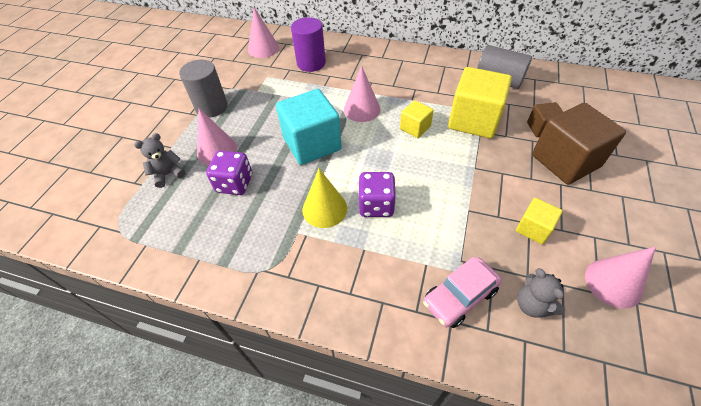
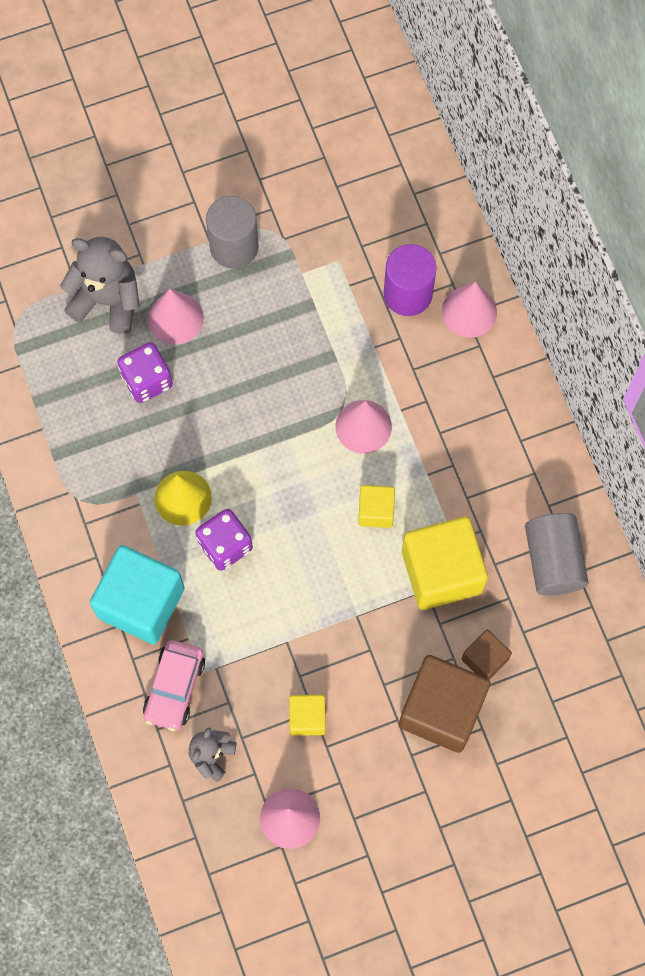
camera: 50 degrees right, 20 degrees up
(168, 174) = (107, 300): grey teddy bear -> grey teddy bear, size x1.73
(263, 48) = (391, 203): pink cone -> pink cone (469, 311)
(312, 144) = (262, 413): turquoise cube -> turquoise cube (141, 603)
(459, 296) = (174, 688): pink car -> pink car turned 90 degrees counterclockwise

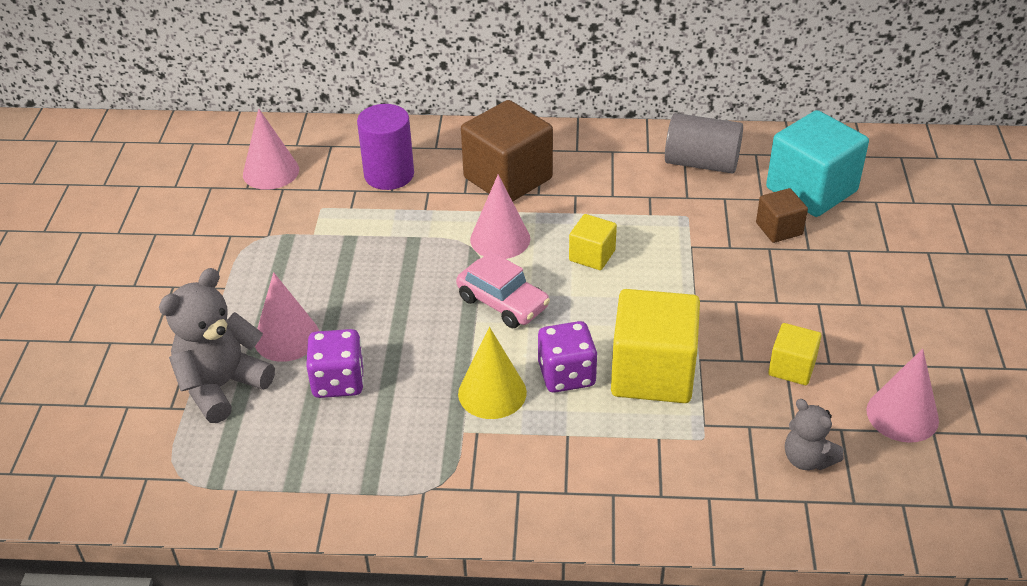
camera: 65 degrees left, 30 degrees down
(141, 603) = (596, 466): turquoise cube -> turquoise cube (811, 190)
(174, 688) = (713, 467): pink car -> pink car (503, 303)
(234, 246) = (246, 272): grey cylinder -> none
(441, 572) = (677, 231): yellow cube -> yellow cube (652, 373)
(441, 710) = (819, 270): brown cube -> brown cube (508, 178)
(469, 311) = (434, 145): pink cone -> pink cone (271, 172)

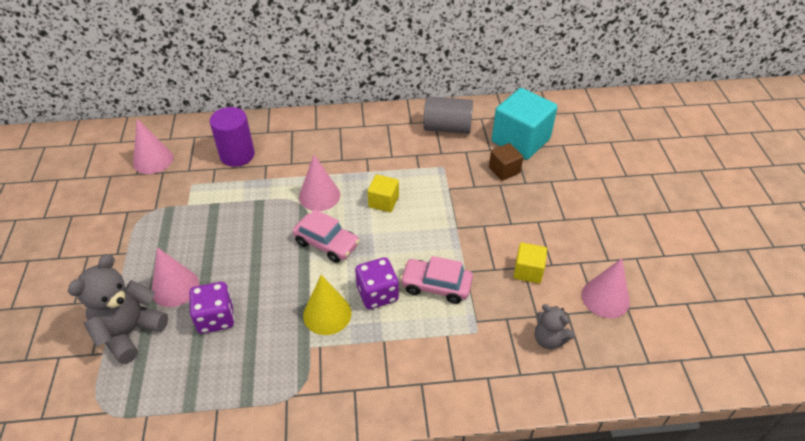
camera: 10 degrees left, 5 degrees up
(508, 178) = (319, 150): brown cube -> none
(652, 373) = (436, 286): yellow cube -> pink car

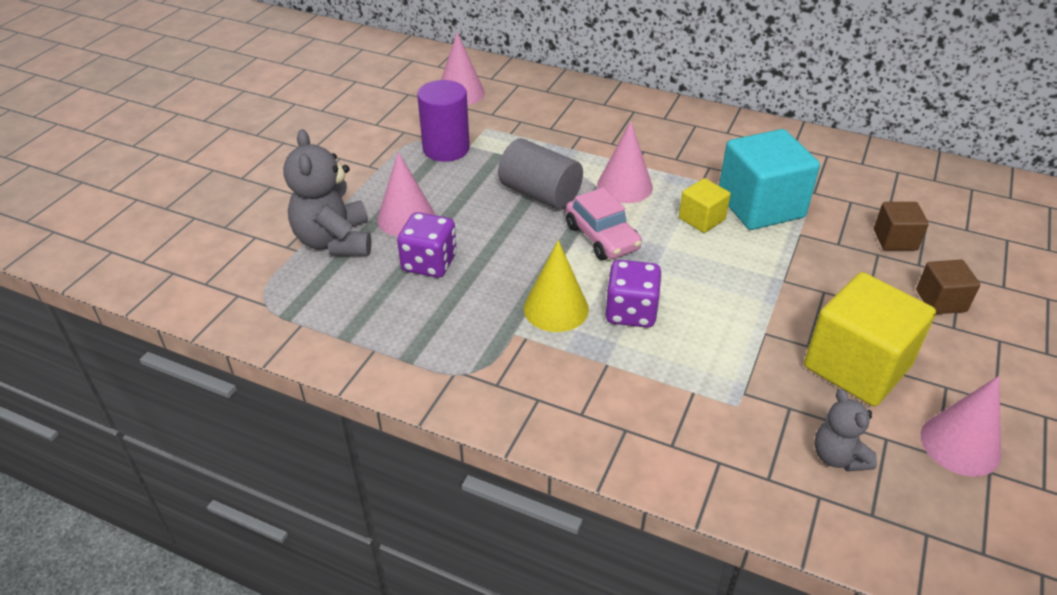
camera: 30 degrees right, 5 degrees down
(129, 332) = (335, 241): grey teddy bear -> grey teddy bear turned 75 degrees counterclockwise
(237, 155) = (554, 116): purple cylinder -> purple cylinder (446, 149)
(436, 286) = (713, 333): pink car -> none
(447, 128) = (840, 167): grey cylinder -> grey cylinder (540, 194)
(520, 140) = (942, 214): turquoise cube -> turquoise cube (760, 206)
(528, 271) = (857, 366): yellow cube -> yellow cube, size x1.95
(549, 204) = (941, 301): none -> brown cube

